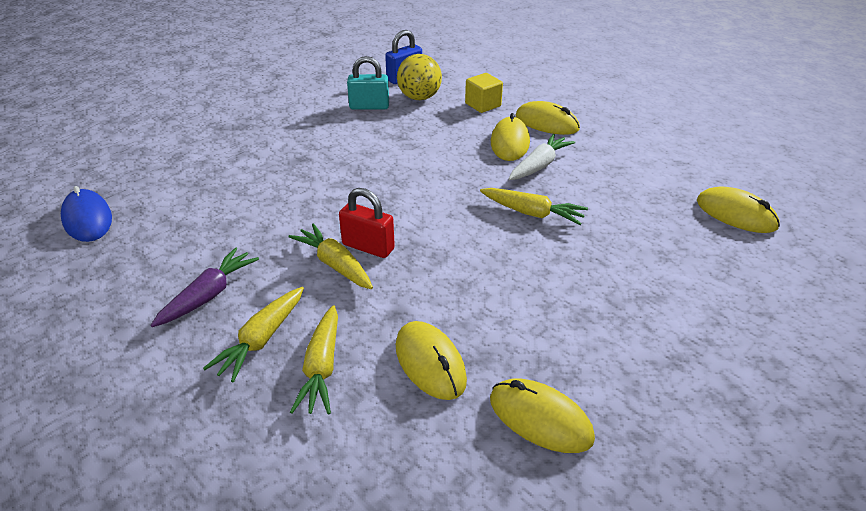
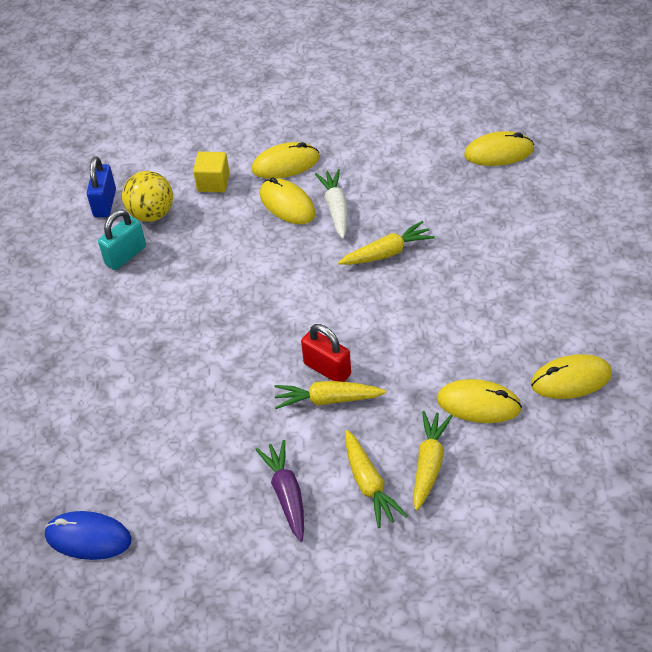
camera: 45 degrees left, 10 degrees up
(321, 368) = (429, 464): yellow carrot -> yellow carrot turned 120 degrees counterclockwise
(368, 247) = (327, 369): red padlock -> red padlock turned 60 degrees clockwise

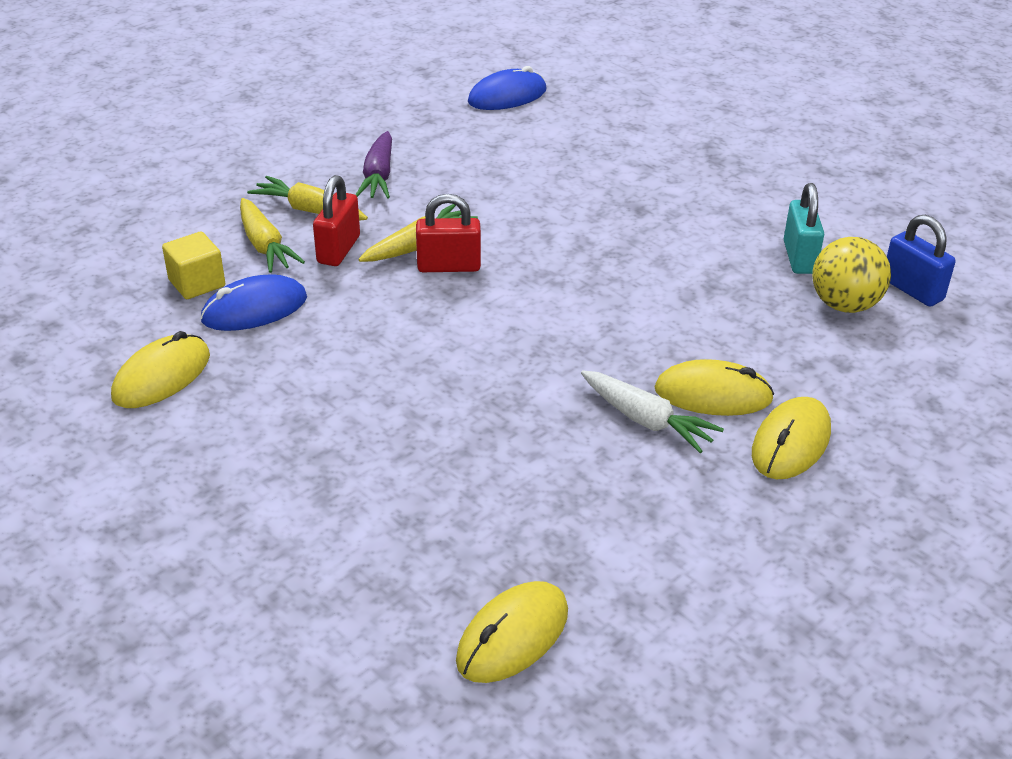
camera: 135 degrees right, 10 degrees down
(213, 182) = (838, 372): yellow cube -> yellow cube (197, 283)
(286, 494) = (378, 176): purple carrot -> purple carrot turned 60 degrees clockwise
(382, 428) = (338, 250): none -> red padlock
(387, 253) = (516, 401): yellow carrot -> none
(478, 404) = (254, 309): yellow mouse -> blue mouse

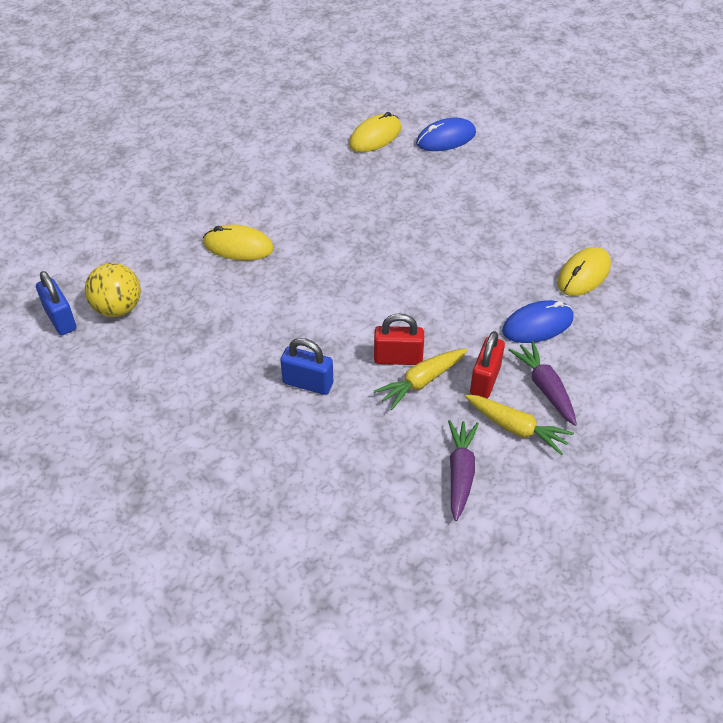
camera: 175 degrees left, 10 degrees up
(197, 283) = (587, 351): yellow cube -> none
(265, 245) = (545, 388): yellow carrot -> purple carrot
(507, 96) = (324, 612): blue mouse -> blue mouse (446, 138)
(559, 239) = (308, 383): none -> blue padlock
(646, 420) = (284, 232): white carrot -> none
(791, 443) = (206, 215): yellow mouse -> none
(799, 257) = (125, 354): turquoise padlock -> none

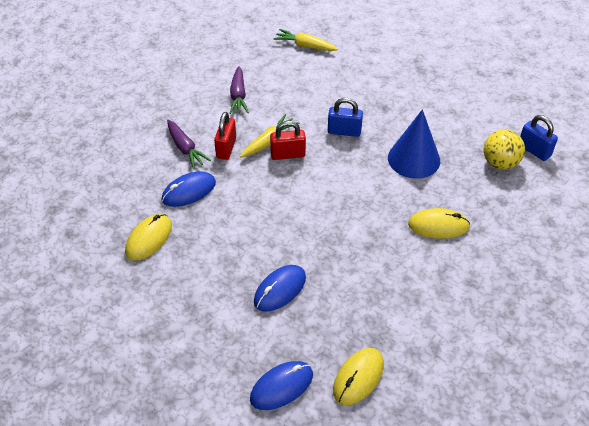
camera: 170 degrees right, 0 degrees up
(227, 329) = (414, 159): none -> blue cone
(435, 208) = (280, 289): none -> blue mouse
(516, 428) = (205, 122): yellow carrot -> yellow carrot (305, 46)

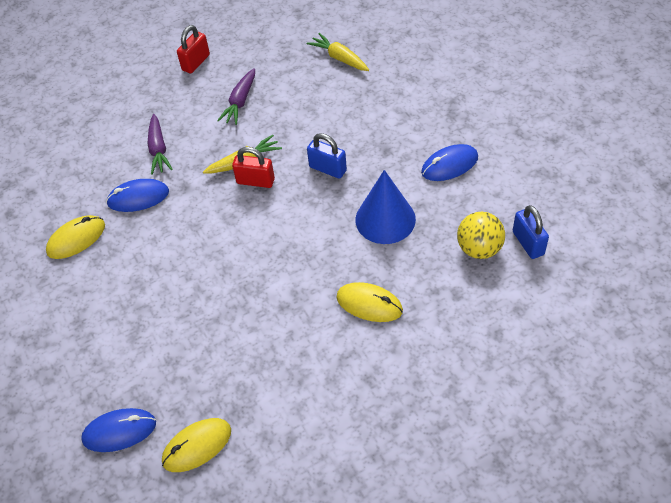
camera: 25 degrees right, 5 degrees up
(226, 148) = (198, 159): red padlock -> red padlock (196, 62)
(280, 289) = (170, 328): blue mouse -> blue mouse (449, 165)

